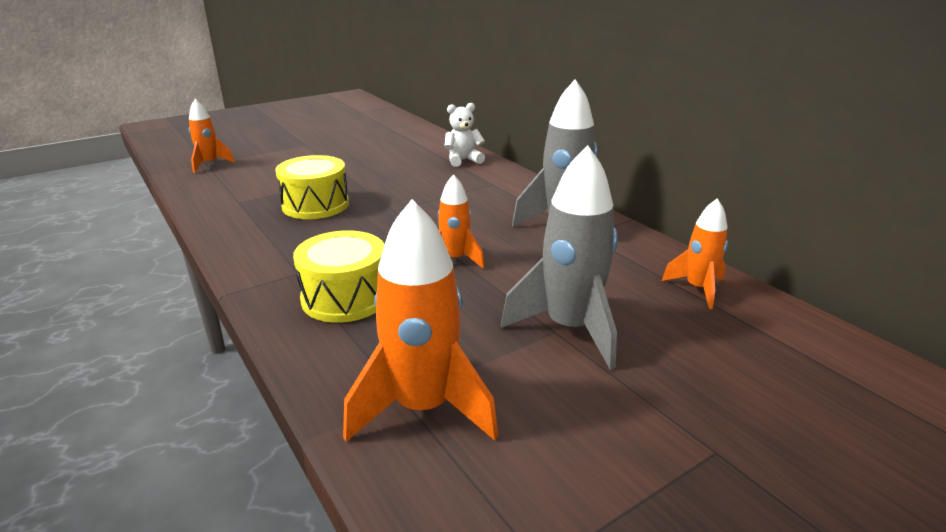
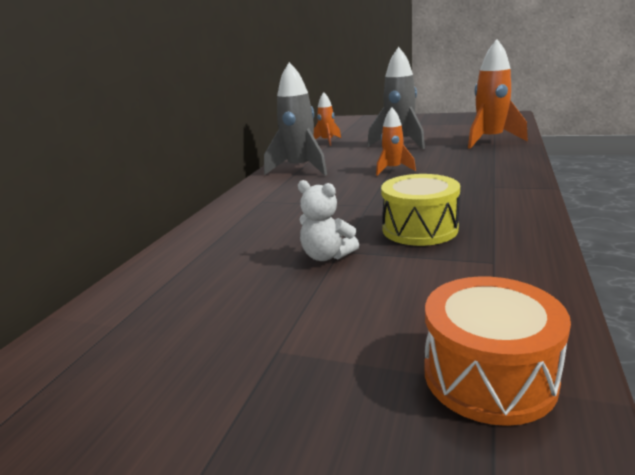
camera: 125 degrees left, 5 degrees down
(209, 164) = (488, 376): orange rocket -> orange drum
(345, 297) = (479, 170): yellow drum -> none
(463, 160) = (216, 229): white teddy bear -> white teddy bear (327, 256)

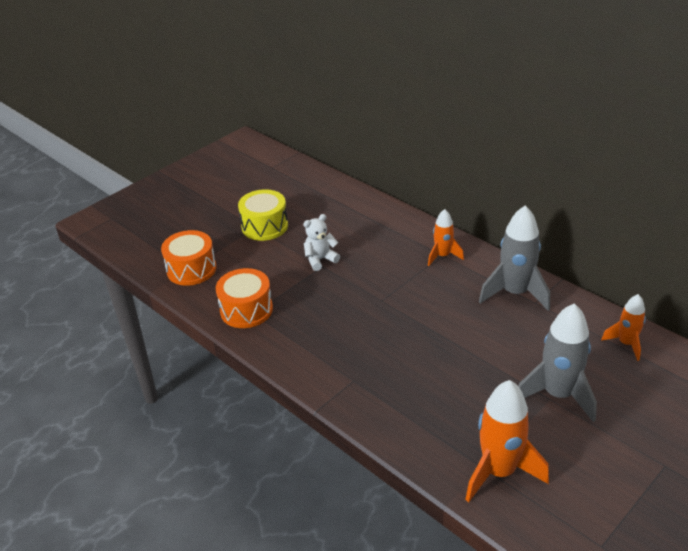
camera: 115 degrees right, 15 degrees up
(393, 170) = (455, 346): orange rocket -> orange rocket (442, 256)
(419, 229) = (318, 305): yellow drum -> yellow drum (264, 226)
(497, 268) = (246, 310): none -> orange drum

